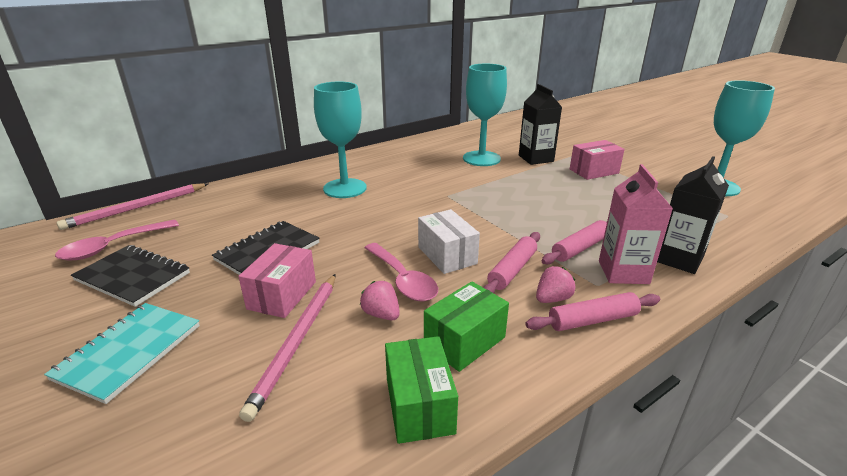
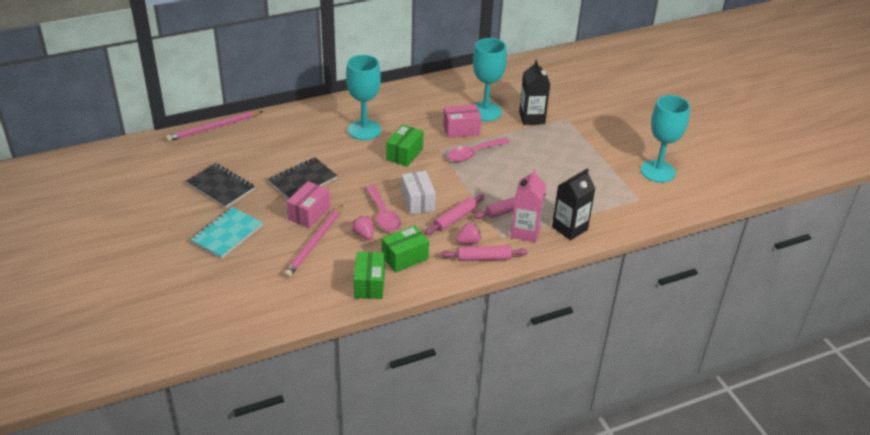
camera: 10 degrees right, 10 degrees up
(112, 246) = (204, 161): pink spoon -> pink spoon (473, 154)
(405, 205) = (404, 154): none -> green box
(594, 171) = (571, 140): pink box -> pink box (461, 130)

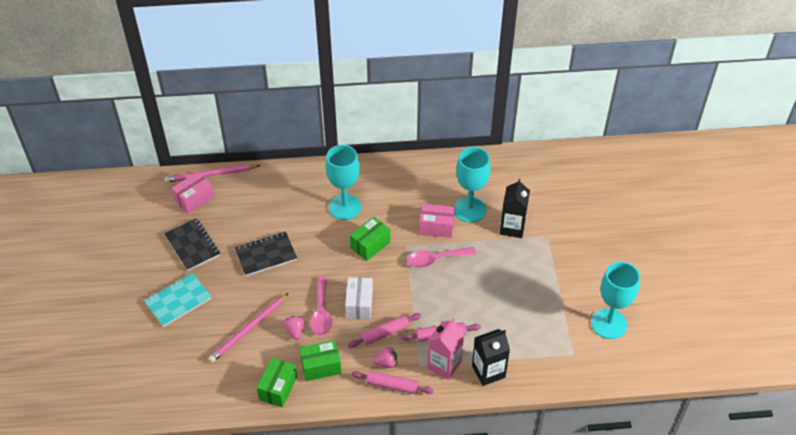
camera: 20 degrees right, 10 degrees up
(309, 213) = (256, 295): pink box -> pink box (194, 199)

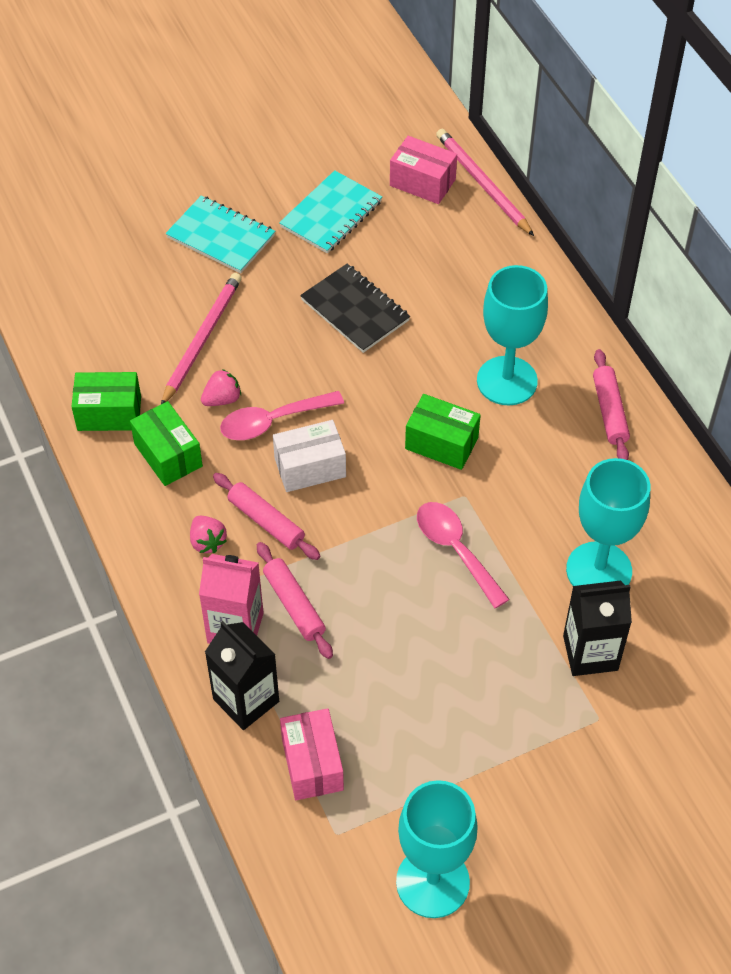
camera: 70 degrees right, 5 degrees up
(192, 245) = (331, 214): black notebook -> turquoise notebook
(248, 329) = (202, 339): pink pencil -> pink pencil turned 90 degrees clockwise
(392, 385) = (167, 564): pink rolling pin -> pink rolling pin (609, 411)
(436, 227) = (530, 529): pink box -> pink box (312, 764)

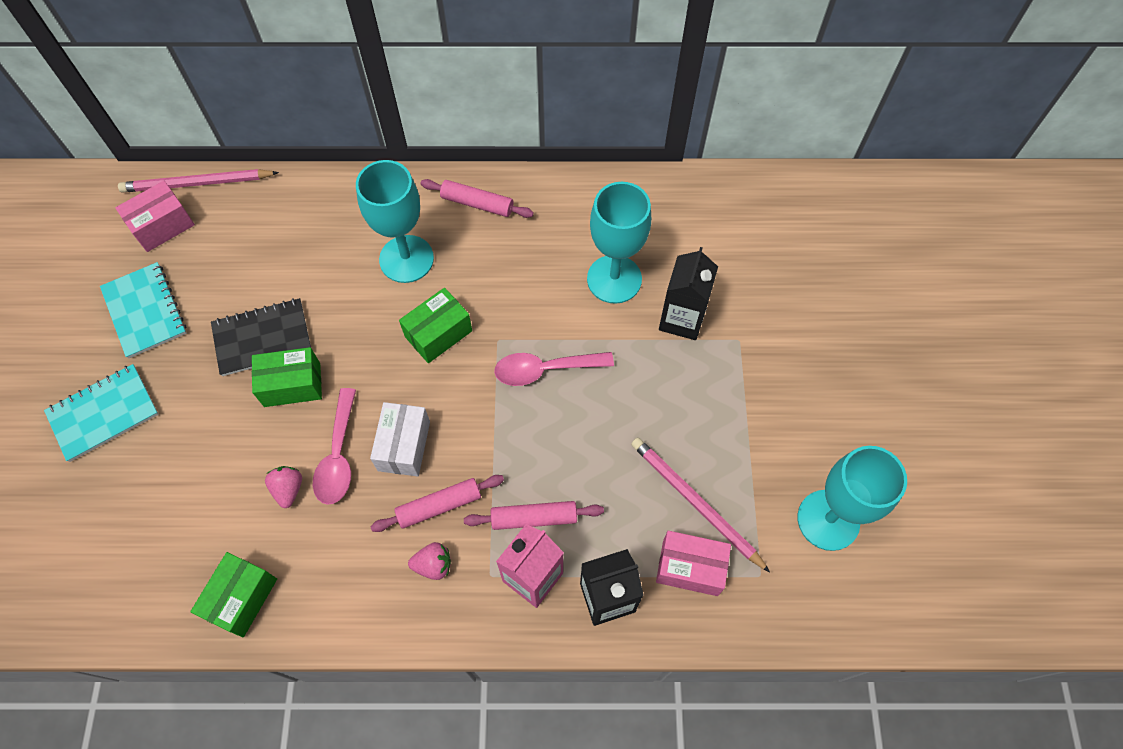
camera: 65 degrees left, 10 degrees up
(168, 455) = (321, 562): green box -> green box (292, 385)
(202, 339) = (210, 479): pink pencil -> pink pencil (695, 503)

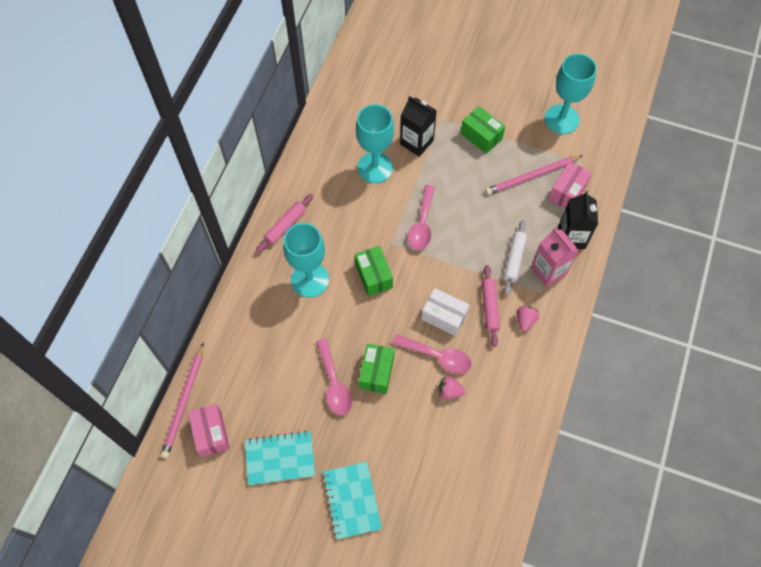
camera: 70 degrees left, 0 degrees up
(241, 598) = (512, 434): green box -> green box (481, 136)
(262, 338) = (334, 384): black notebook -> pink spoon
(534, 518) = (514, 259): pink rolling pin -> white rolling pin

